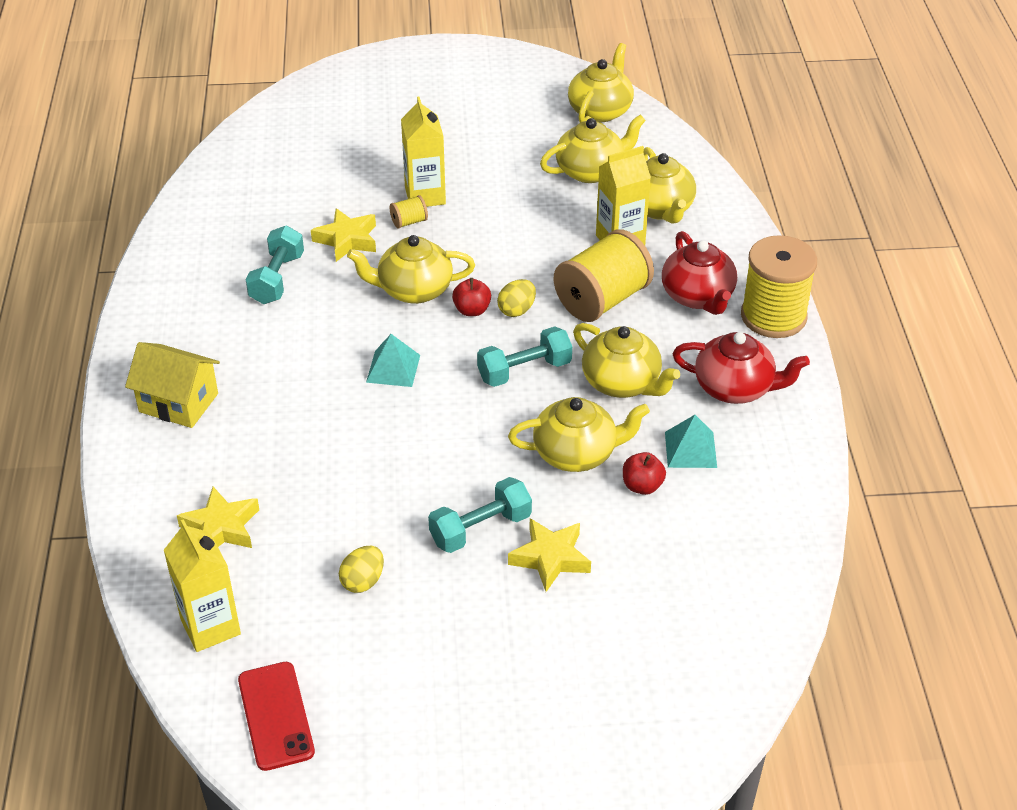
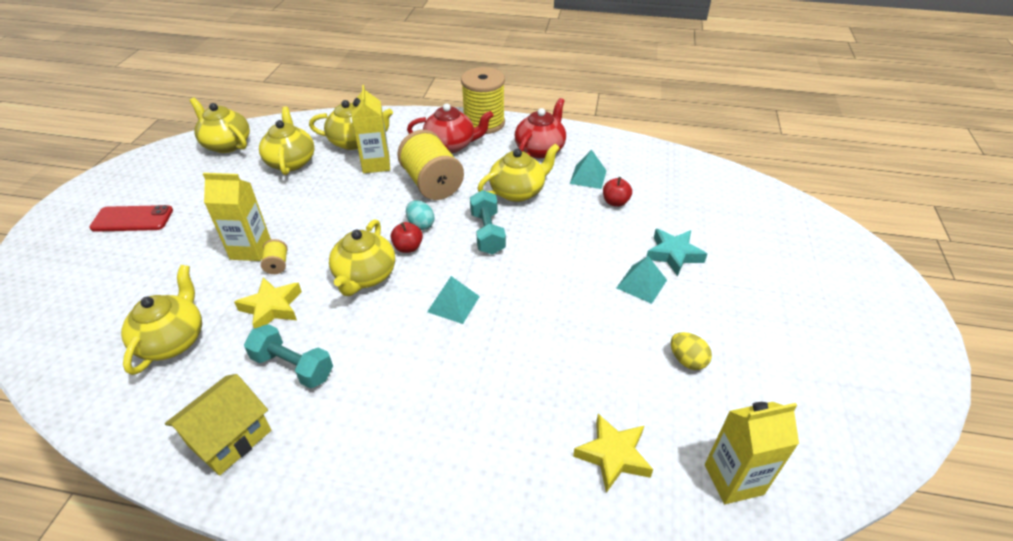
camera: 75 degrees left, 0 degrees up
(178, 403) = (432, 474): yellow house -> yellow house (230, 438)
(276, 716) = (830, 440): red phone -> red phone (132, 219)
(480, 529) = (641, 284): turquoise dumbbell -> turquoise pyramid
(516, 310) = (421, 225): yellow egg -> turquoise egg
(550, 558) = (673, 254): yellow star -> turquoise star
(576, 453) = (578, 224): yellow teapot -> yellow teapot (173, 340)

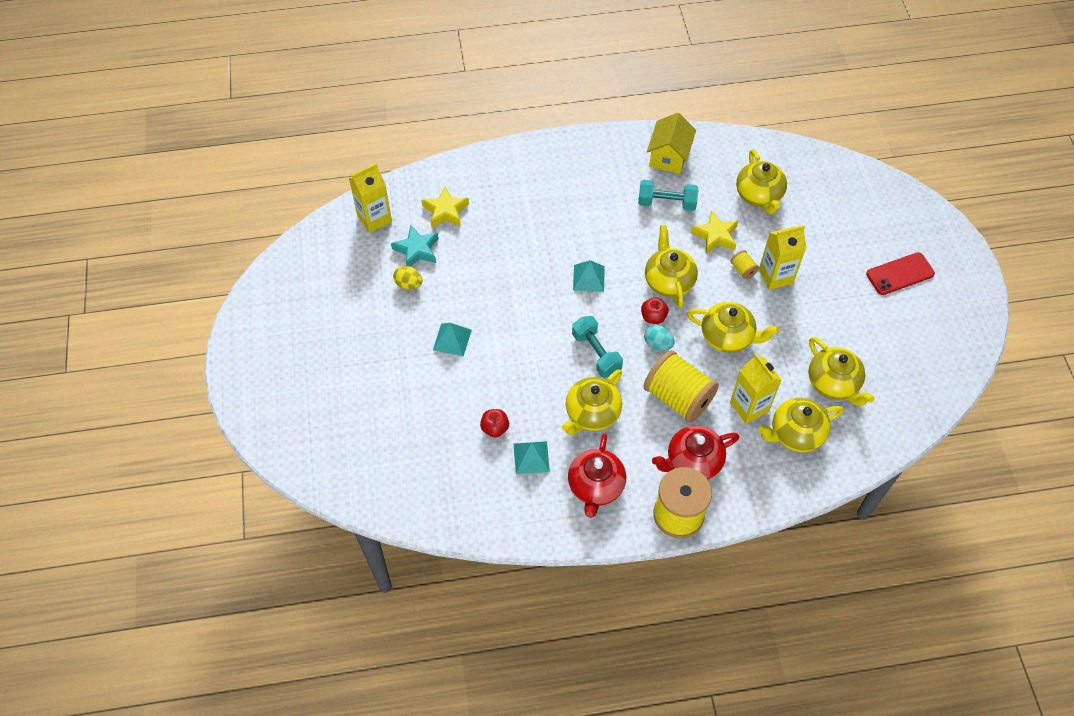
camera: 160 degrees right, 15 degrees up
(226, 144) = (919, 386): yellow teapot -> yellow teapot (728, 336)
(673, 254) = (430, 379): turquoise star -> turquoise star (417, 250)

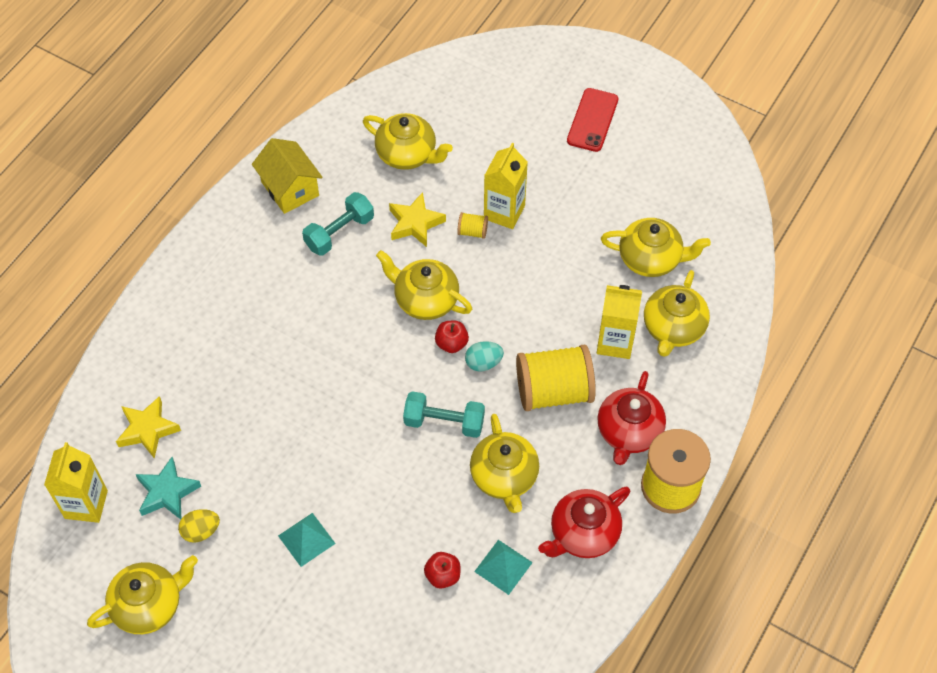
camera: 50 degrees left, 0 degrees up
(588, 278) = (356, 363): turquoise pyramid -> none
(595, 486) = (583, 534): red teapot -> red teapot turned 90 degrees clockwise
(728, 336) = (529, 300): yellow teapot -> yellow teapot (149, 605)

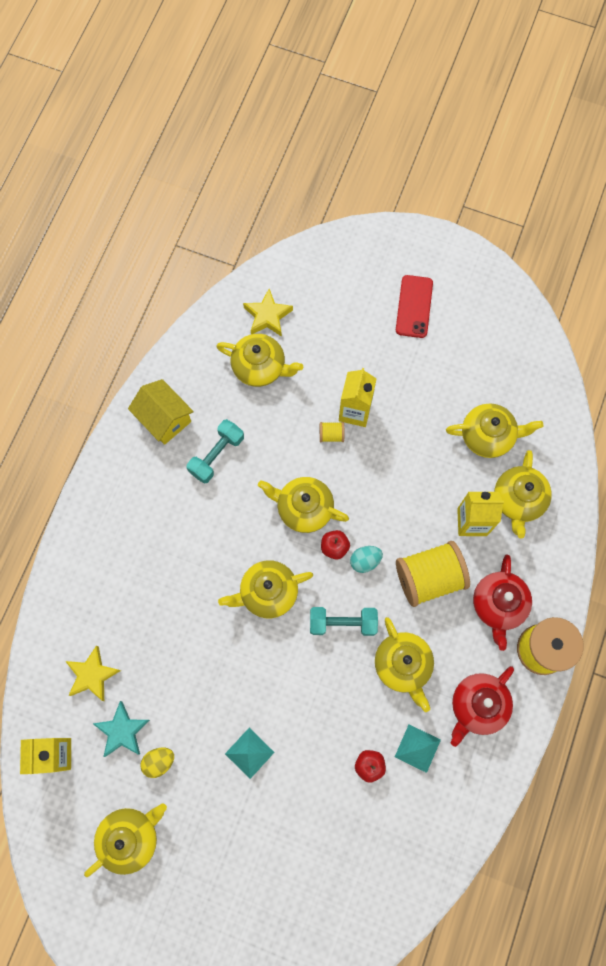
camera: 10 degrees left, 15 degrees up
(365, 378) = (267, 592): none -> yellow teapot
(415, 223) = (280, 435): yellow star -> yellow star (267, 316)

